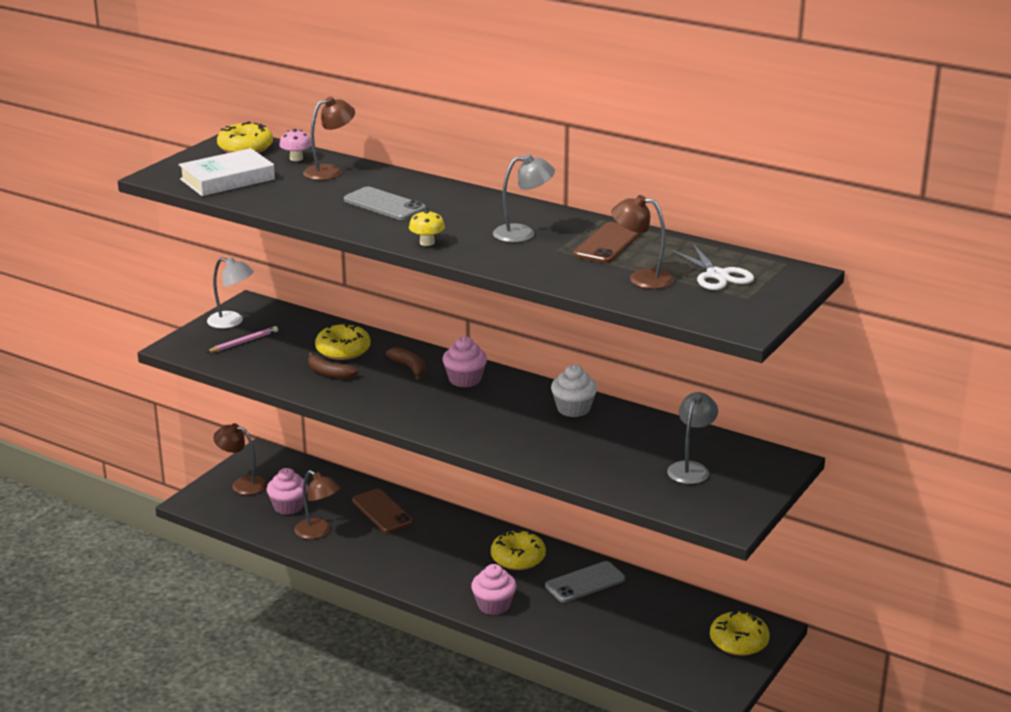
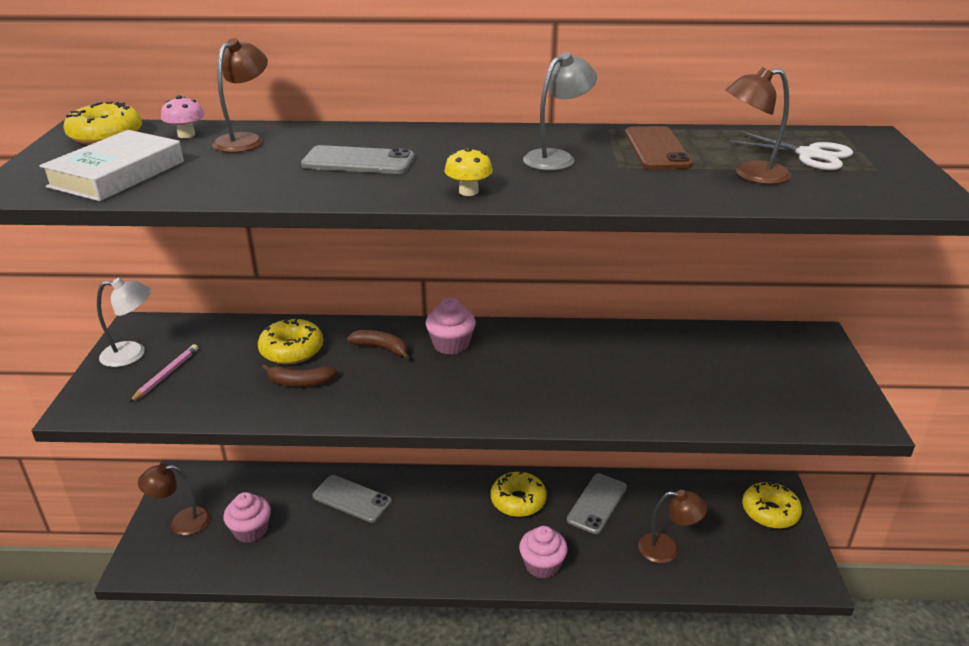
camera: 30 degrees left, 5 degrees up
(318, 532) = (304, 550): brown lamp -> brown lamp (667, 549)
(382, 511) = (352, 499): brown phone -> grey phone
(573, 409) = (586, 343): white cupcake -> none
(691, 468) = (758, 371): grey lamp -> none

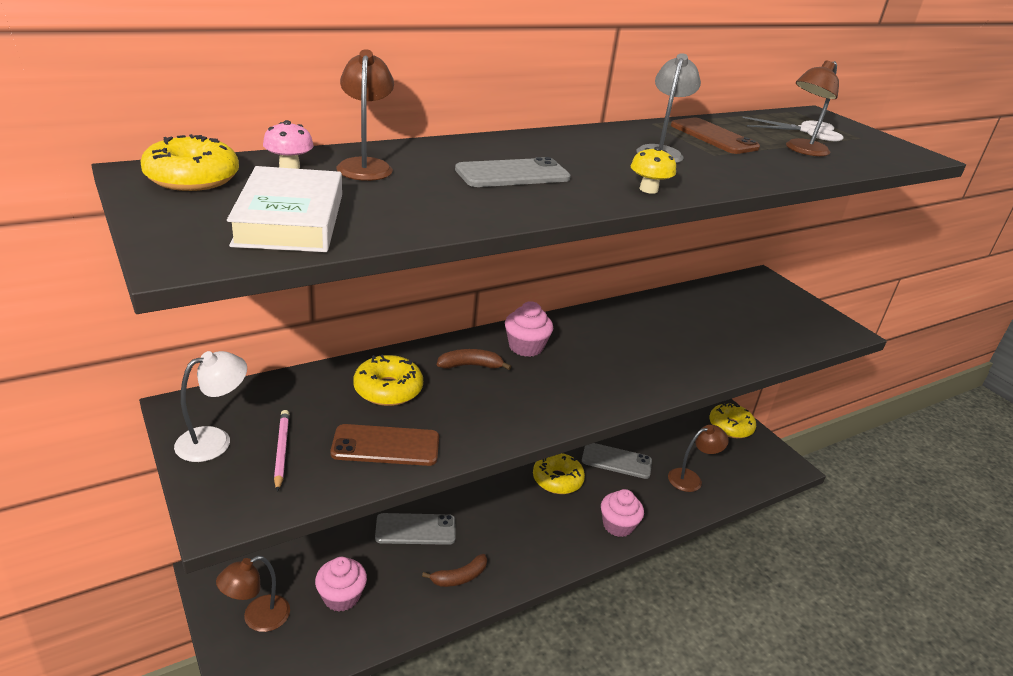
camera: 35 degrees left, 0 degrees up
(241, 394) = (386, 446): none -> brown phone
(300, 382) = (431, 418): brown banana -> brown banana (459, 577)
(597, 503) = (616, 461): grey phone -> grey phone turned 75 degrees counterclockwise

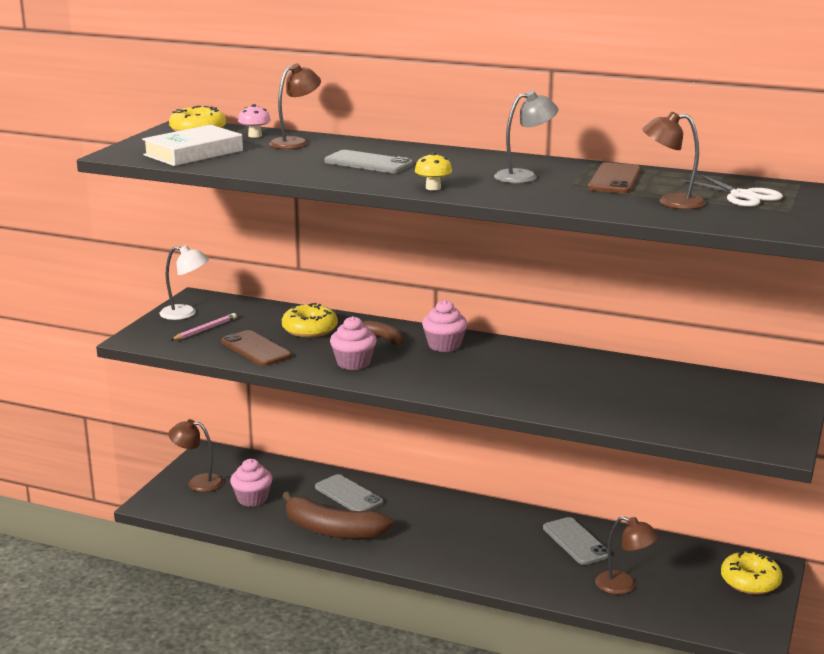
camera: 55 degrees right, 10 degrees down
(459, 577) = (332, 530): brown banana -> brown banana, size x1.98
(557, 480) = (500, 525): yellow donut -> none
(618, 525) = (496, 572): pink cupcake -> pink cupcake (353, 363)

